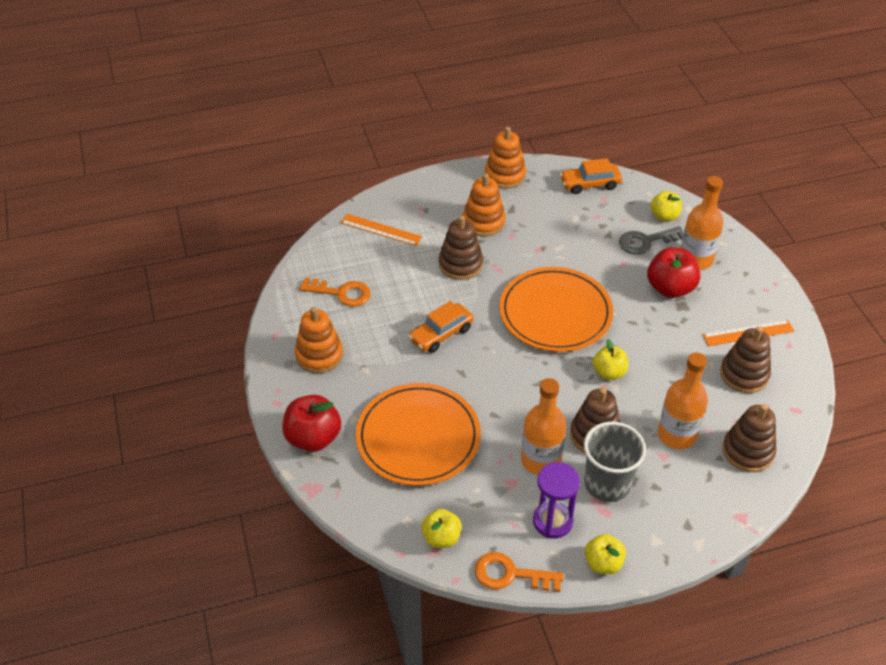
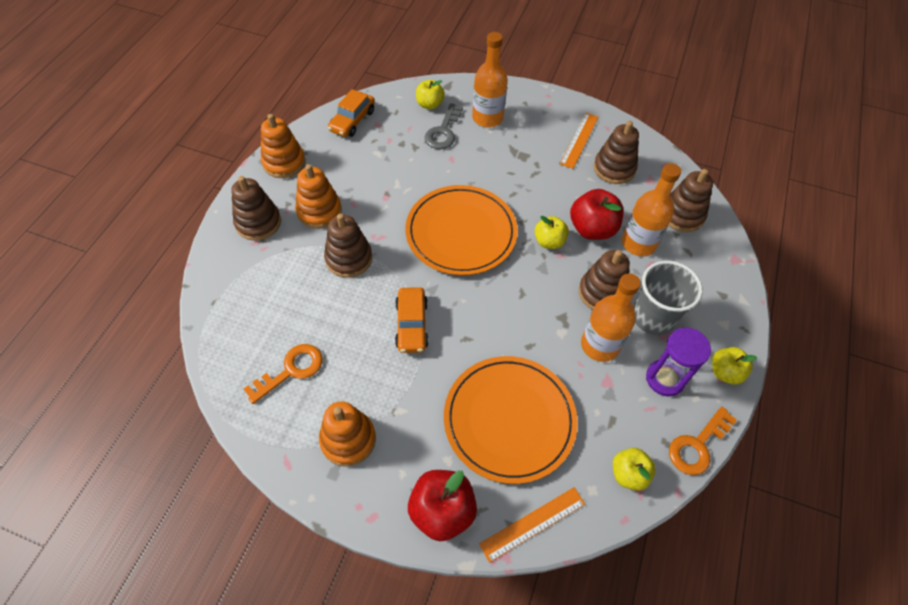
camera: 55 degrees left, 10 degrees up
(381, 230) = (248, 288): orange ruler -> orange ruler (533, 524)
(438, 198) = (258, 223): none -> brown stacking toy
(670, 288) = (501, 150): red apple -> red apple (592, 229)

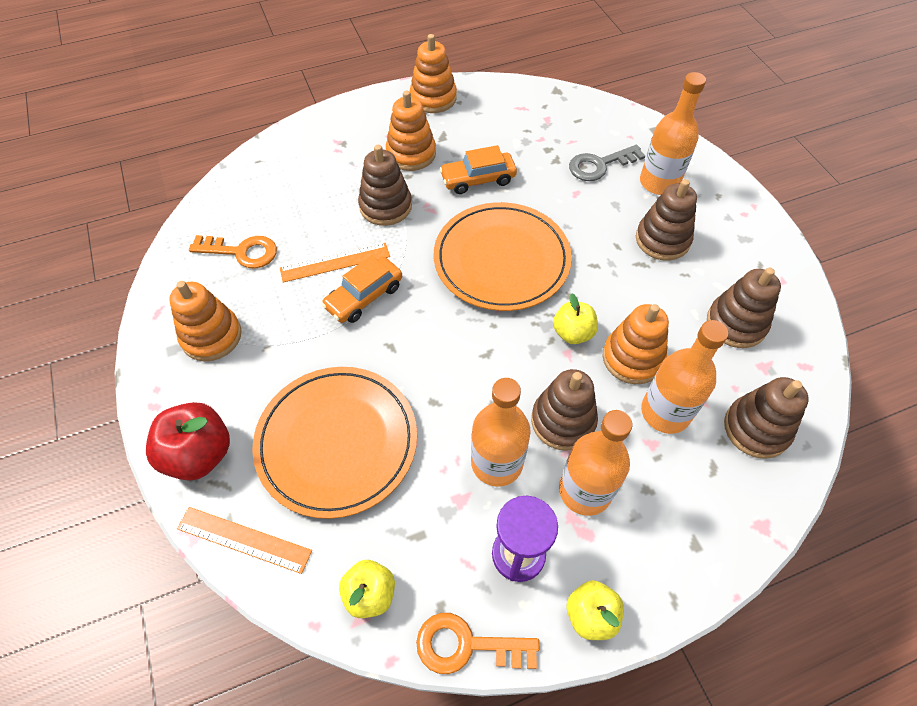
camera: 50 degrees right, 0 degrees up
(258, 223) = (357, 129): brown stacking toy -> brown stacking toy (662, 240)
(352, 120) = (530, 102): orange car -> orange car (478, 179)
(429, 104) = (617, 134): yellow apple -> none
(579, 140) = (732, 269): orange ruler -> orange ruler (335, 262)
(592, 229) = (632, 358): red apple -> orange stacking toy
(653, 317) = (585, 490): grey cup -> orange bottle

